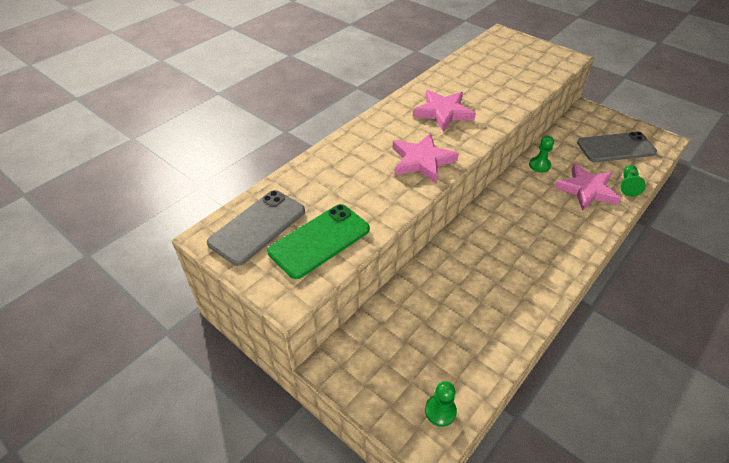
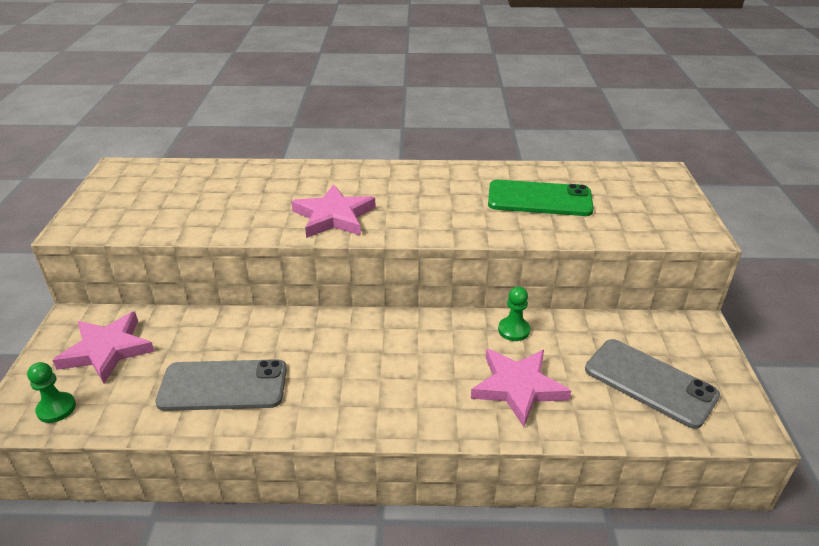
camera: 50 degrees right, 10 degrees down
(257, 227) = (148, 181): grey phone -> grey phone (223, 386)
(319, 241) = (156, 213): green phone -> green phone (539, 199)
(443, 112) = (436, 197): pink star -> pink star (107, 350)
(628, 185) = (579, 424): green pawn -> none

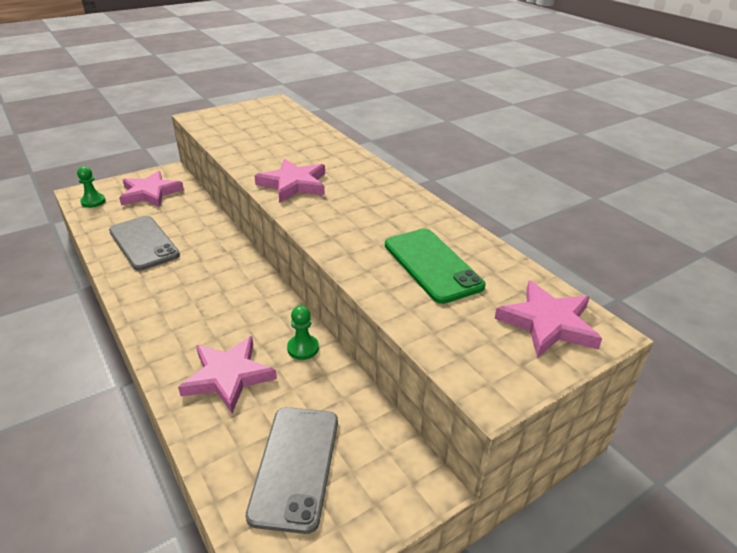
camera: 55 degrees right, 0 degrees up
(644, 185) = (548, 323): none -> pink star

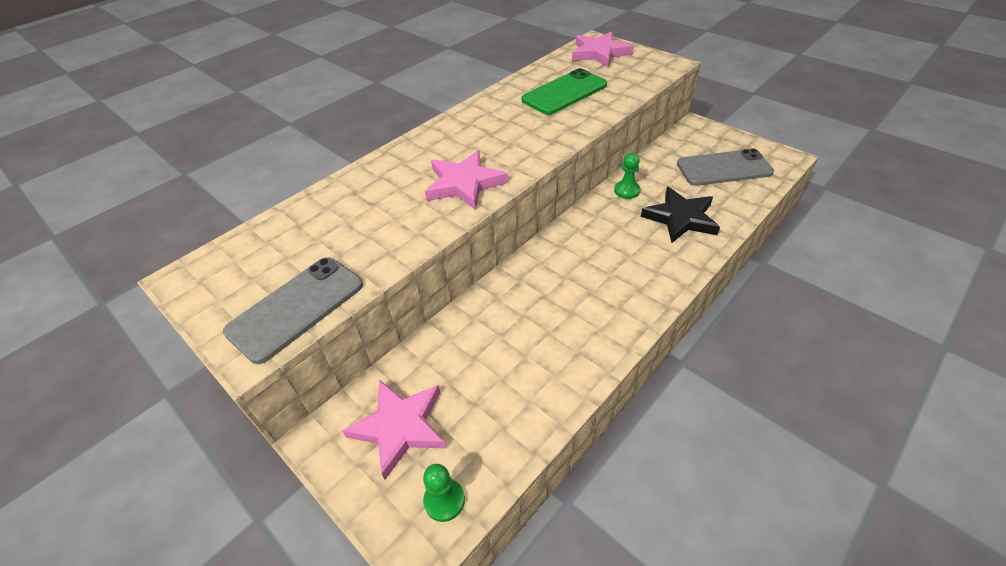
camera: 100 degrees left, 10 degrees up
(143, 243) = (533, 364): grey phone -> grey phone (296, 308)
(228, 376) = (680, 218): pink star -> black star

